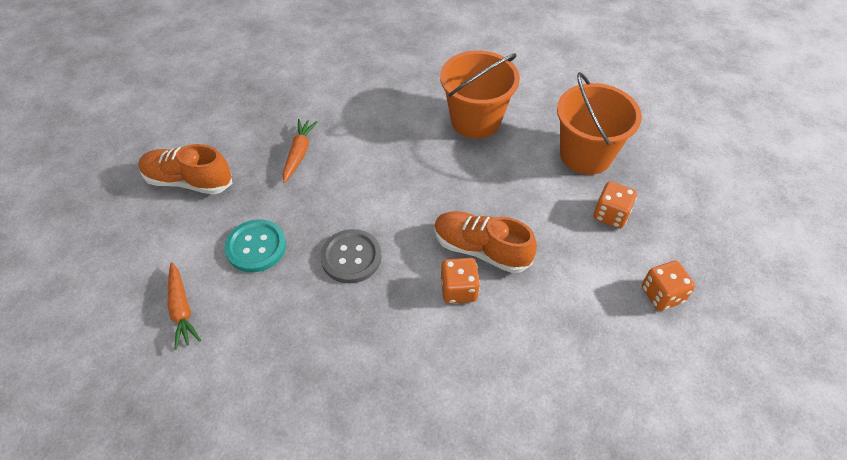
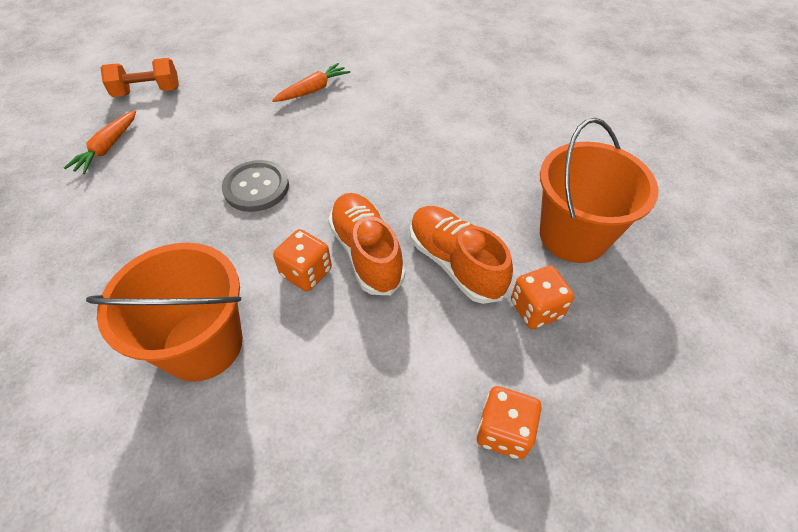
camera: 40 degrees right, 0 degrees up
(150, 241) = (147, 92): none -> orange dumbbell
(189, 181) = (218, 67): orange shoe -> orange shoe (455, 263)
(256, 247) = (203, 137): turquoise button -> none
(475, 120) = (491, 143): orange bucket -> orange bucket (203, 344)

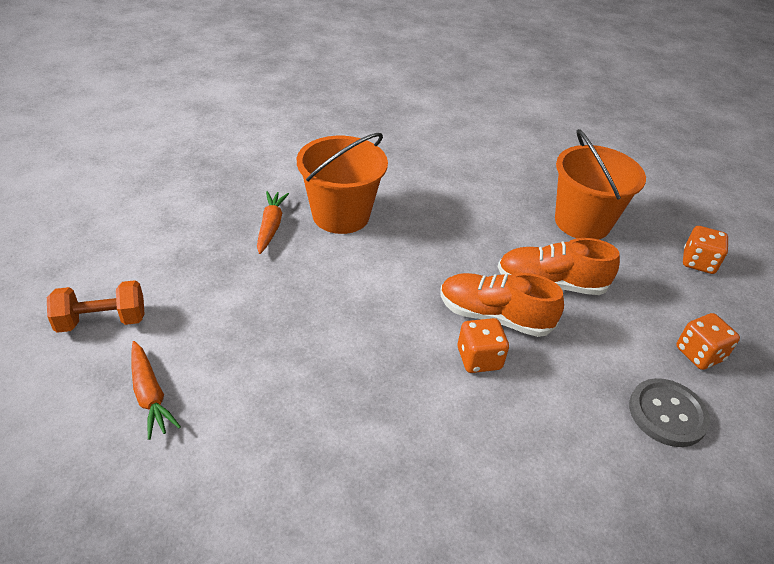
camera: 50 degrees left, 10 degrees down
(147, 92) = (102, 321): orange dumbbell -> orange dumbbell turned 45 degrees clockwise
(203, 344) = (490, 460): orange bucket -> orange bucket (341, 215)
(256, 187) = (349, 329): grey button -> grey button (667, 414)
(536, 309) = (623, 278): orange dice -> orange dice (698, 262)

